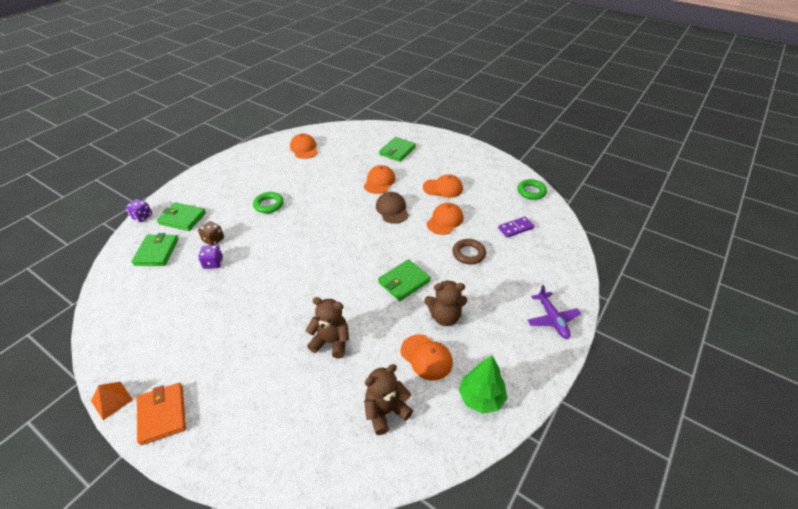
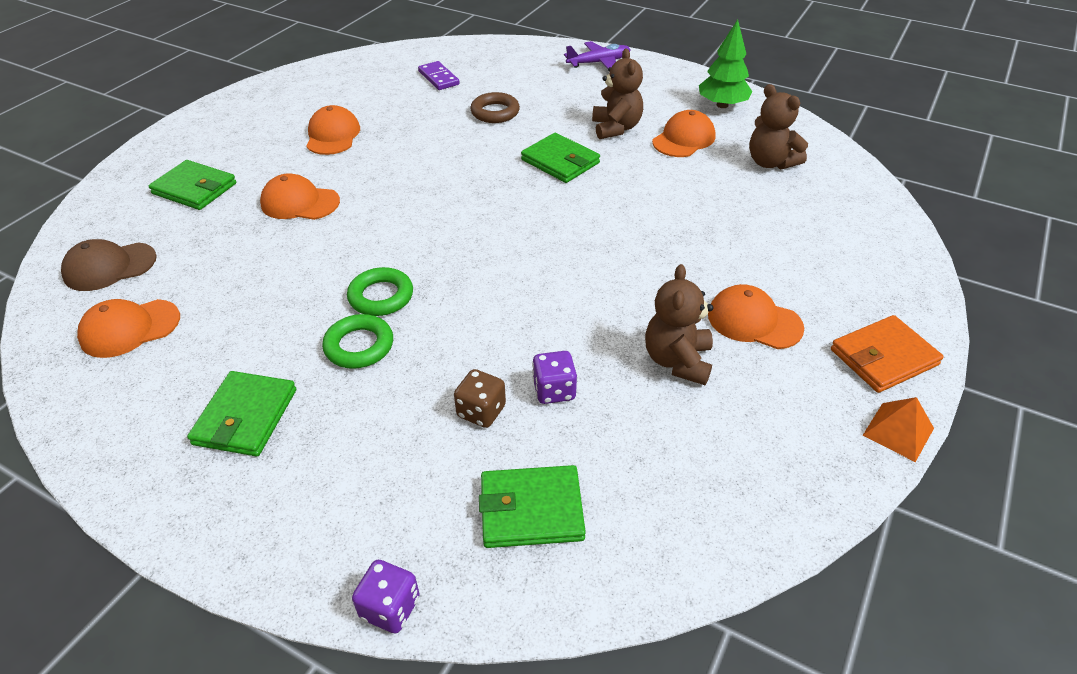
camera: 95 degrees left, 0 degrees up
(182, 218) = (402, 500): green wallet -> green wallet (246, 417)
(331, 342) = (689, 214): brown teddy bear -> brown teddy bear (677, 361)
(392, 209) = (388, 182): brown cap -> brown cap (109, 267)
(445, 220) = (420, 132): orange cap -> orange cap (754, 321)
(531, 192) = (354, 64): green ring -> green ring (381, 296)

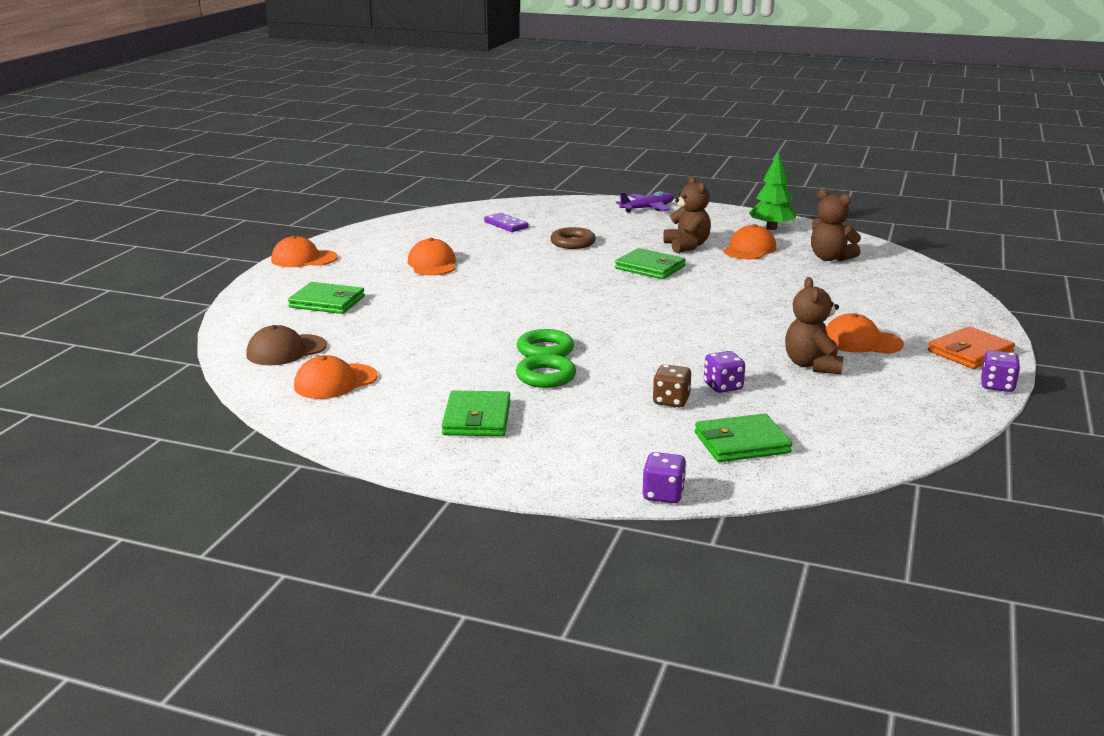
camera: 10 degrees left, 20 degrees down
(300, 203) = (432, 304): orange cap -> orange cap (304, 259)
(898, 431) = (997, 386): orange pyramid -> purple dice

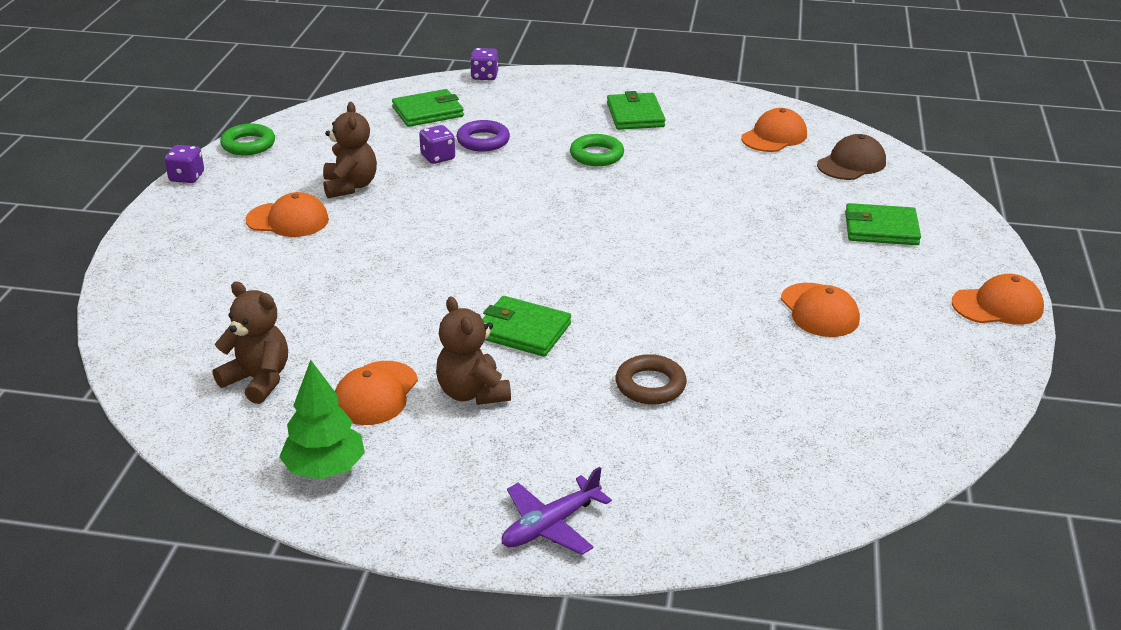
camera: 170 degrees right, 10 degrees up
(506, 225) = (781, 431): purple domino -> none
(545, 350) = (609, 183): green ring -> green ring (248, 144)
(671, 401) = (483, 141): brown dice -> purple ring
(970, 352) = (181, 215): orange wallet -> none

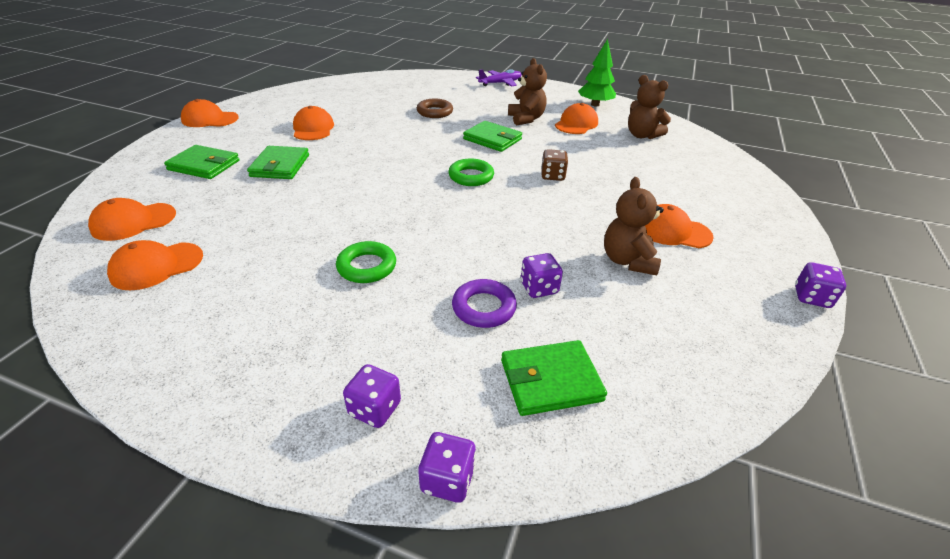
camera: 170 degrees left, 5 degrees up
(248, 144) = (777, 344): green ring -> green ring (471, 176)
(423, 273) = (552, 176): none -> brown dice
(538, 91) = (375, 409): none -> purple dice
(635, 115) = (275, 327): green wallet -> green wallet (280, 166)
(851, 163) = (133, 222): brown cap -> orange cap

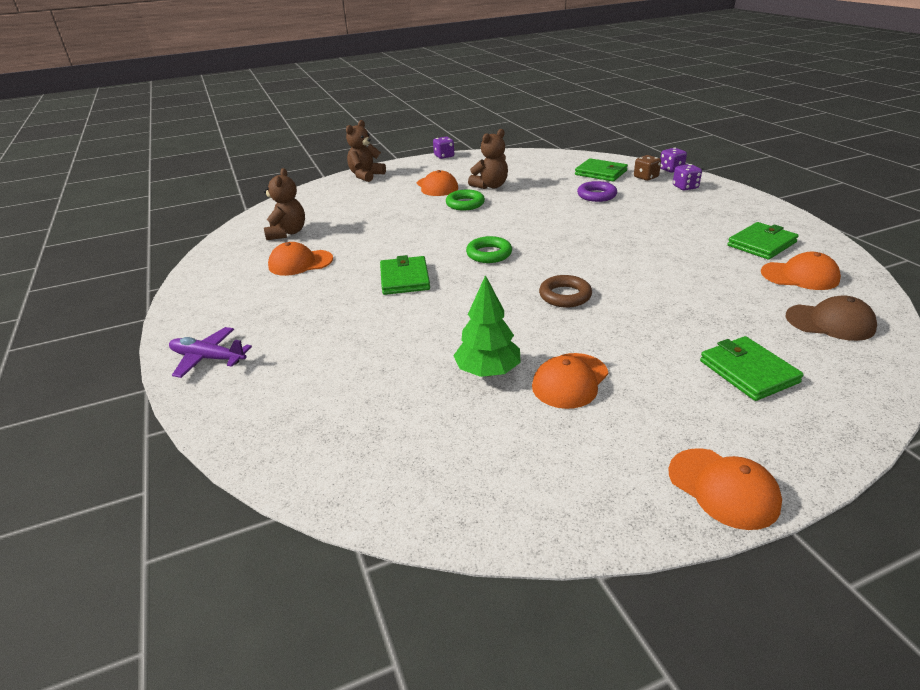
camera: 130 degrees left, 5 degrees down
(133, 222) = (830, 322): orange cap -> brown cap
(280, 166) = (653, 333): green wallet -> green wallet (761, 244)
(367, 266) = (642, 228): green ring -> green ring (465, 204)
(435, 112) = (388, 341): brown ring -> brown ring (565, 296)
(526, 119) = (324, 287): brown teddy bear -> brown teddy bear (366, 176)
(539, 288) = (556, 192): purple dice -> none
(552, 176) = (430, 232): brown dice -> brown dice (646, 177)
(595, 104) = (223, 275): green tree -> green tree (487, 371)

